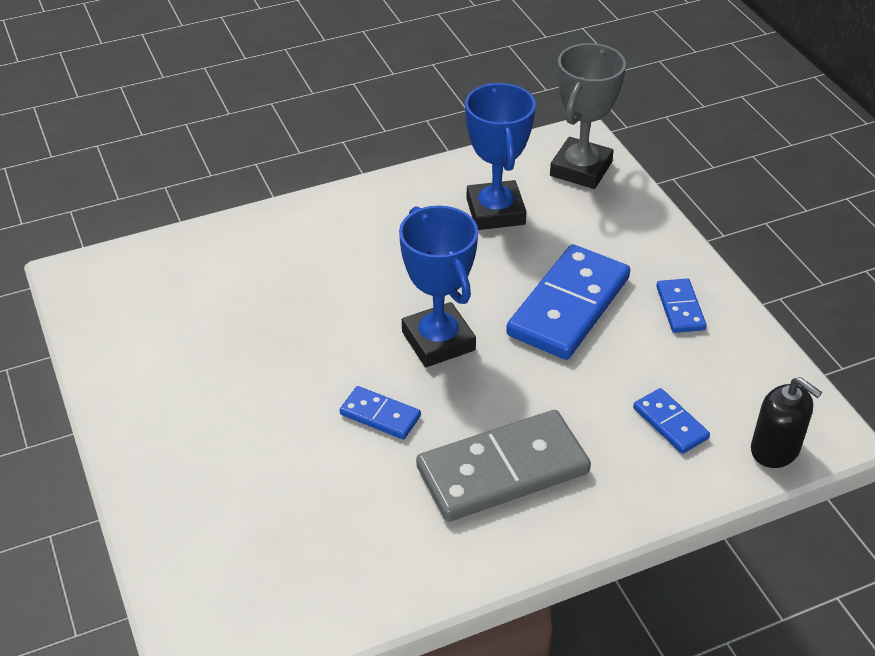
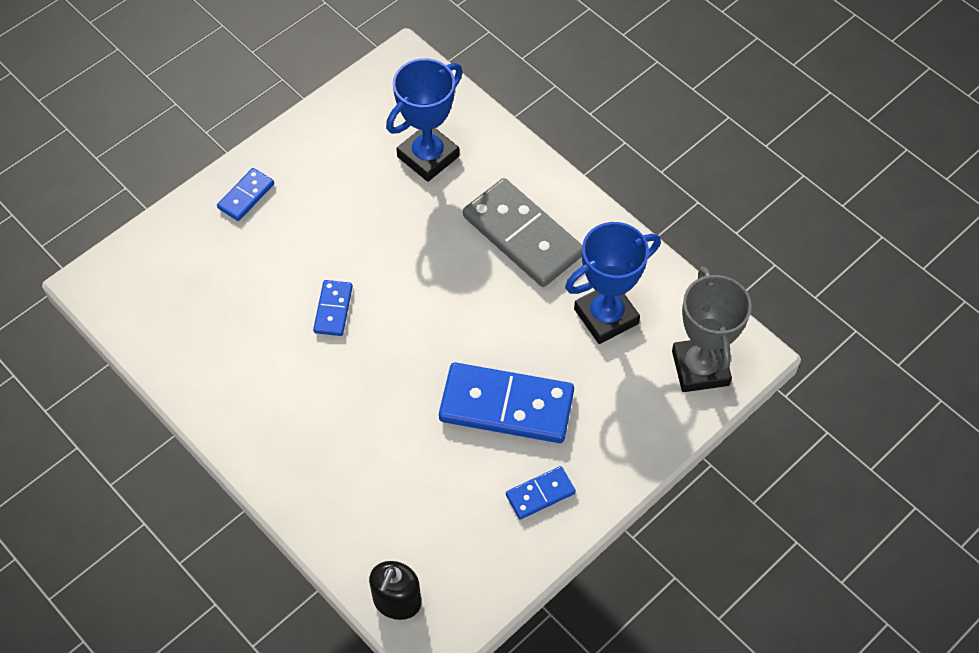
camera: 70 degrees right, 15 degrees up
(438, 341) = (427, 323): blue trophy -> blue trophy (428, 156)
(502, 470) = (307, 407): grey domino -> grey domino (523, 235)
(581, 169) = (700, 368): grey trophy -> grey trophy turned 75 degrees clockwise
(670, 423) = (398, 515): blue domino -> blue domino (246, 196)

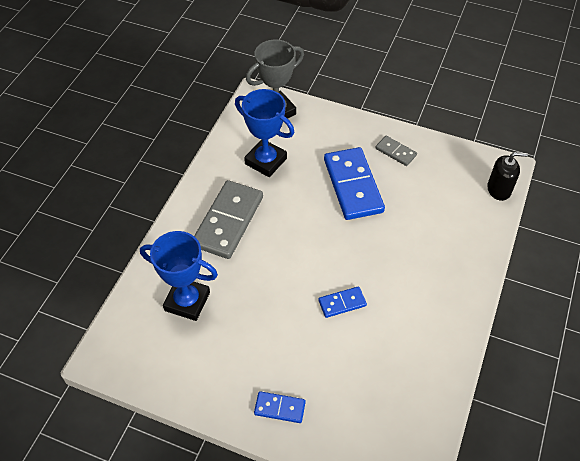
camera: 115 degrees left, 5 degrees down
(540, 494) = (395, 152): blue domino -> grey domino

